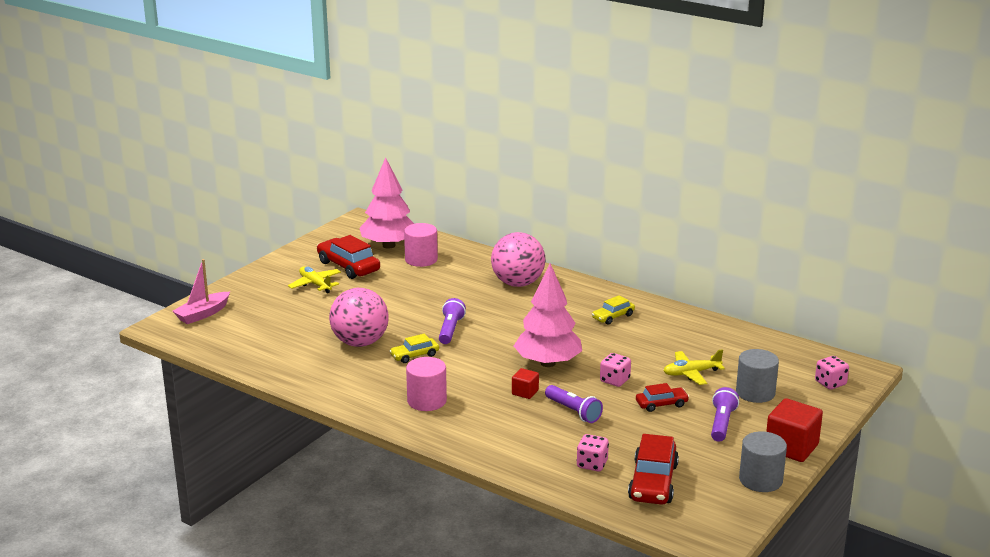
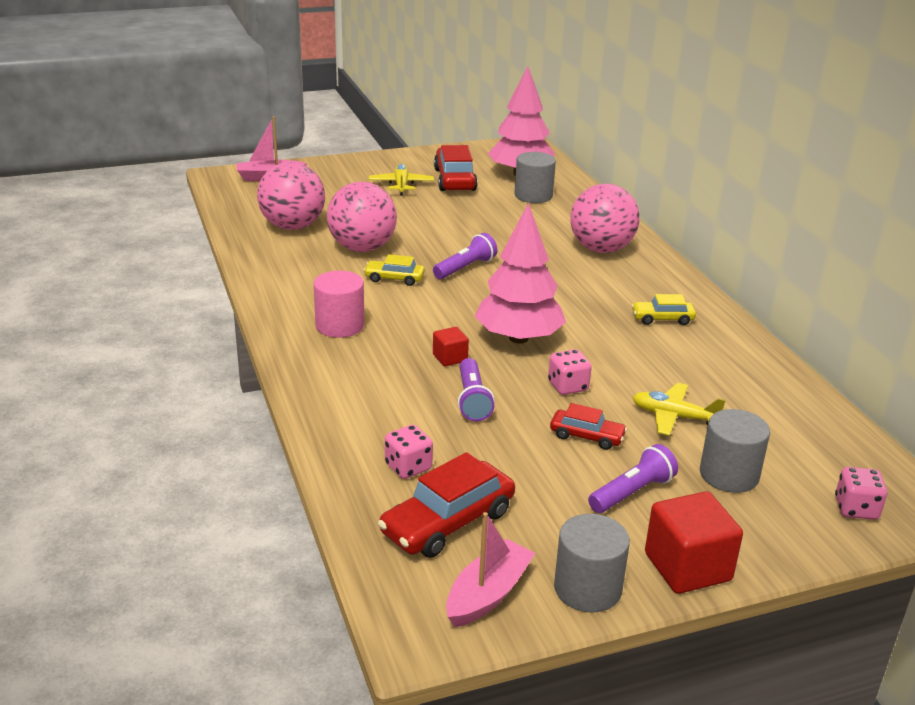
camera: 35 degrees right, 5 degrees up
(284, 346) = (292, 226): none -> pink ball
(421, 259) = (533, 195): pink cylinder -> grey cylinder
(719, 506) = (488, 594): none -> pink boat

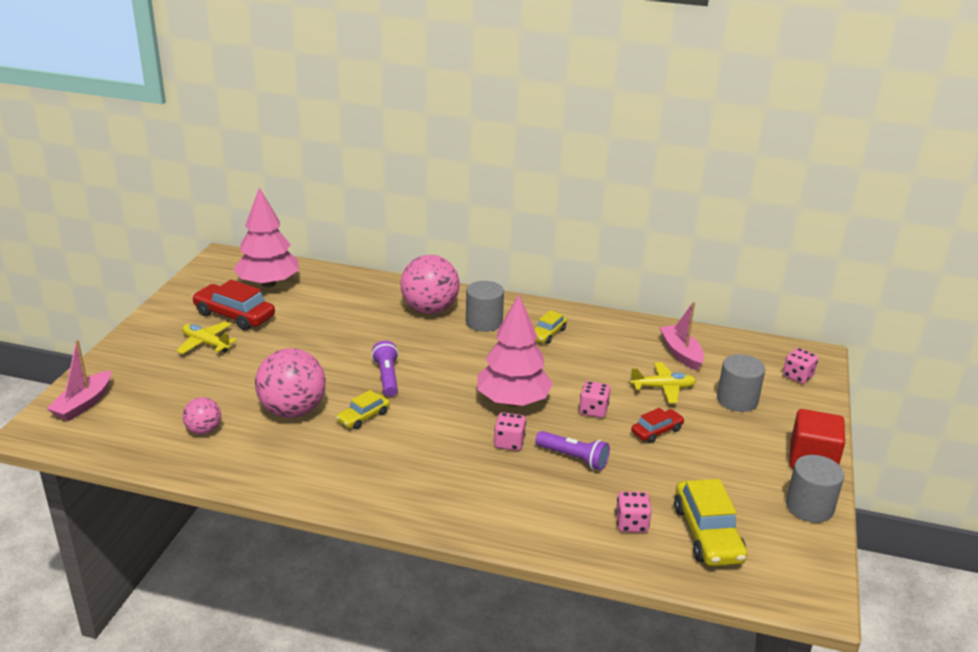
camera: 55 degrees left, 0 degrees up
(292, 226) = (204, 430): pink ball -> pink ball, size x0.52
(339, 325) = (407, 475): pink cylinder -> none
(448, 522) = (707, 534): red car -> yellow car
(450, 358) = (509, 443): red cube -> pink dice
(488, 594) = (792, 550): pink boat -> pink boat (681, 353)
(533, 195) = (312, 296): grey cylinder -> grey cylinder (484, 322)
(632, 492) = (729, 444): purple flashlight -> none
(673, 416) = (663, 388): yellow plane -> yellow plane turned 150 degrees counterclockwise

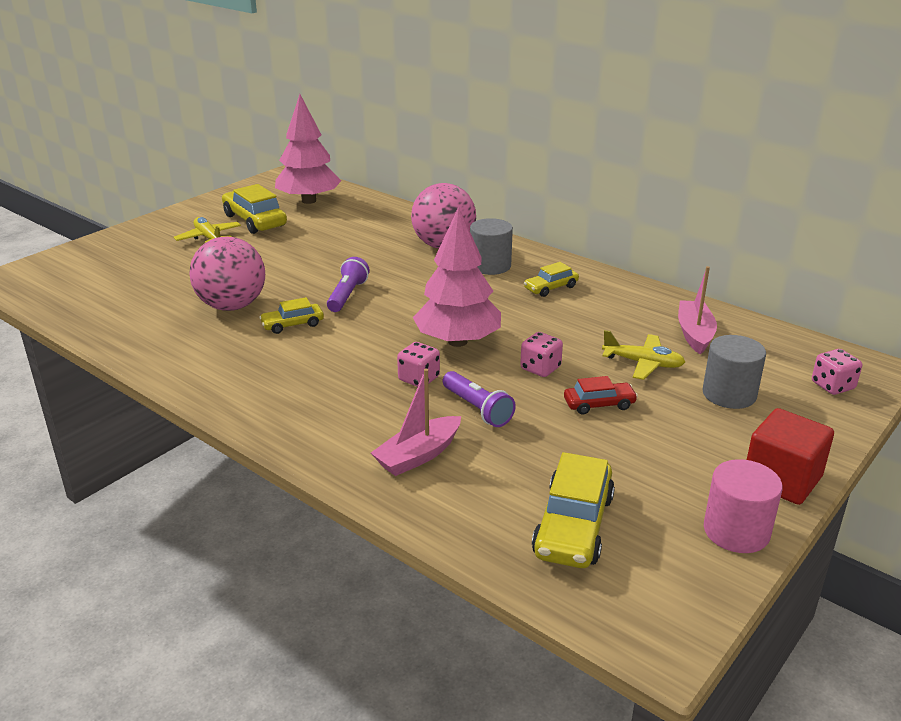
camera: 25 degrees right, 0 degrees up
(83, 404) = (64, 265): pink boat -> pink boat (418, 455)
(204, 430) = (139, 306): pink ball -> none
(234, 315) = (255, 220): red car -> yellow car
(631, 524) = (488, 491): pink dice -> none
(809, 507) = (736, 531): grey cylinder -> pink cylinder

